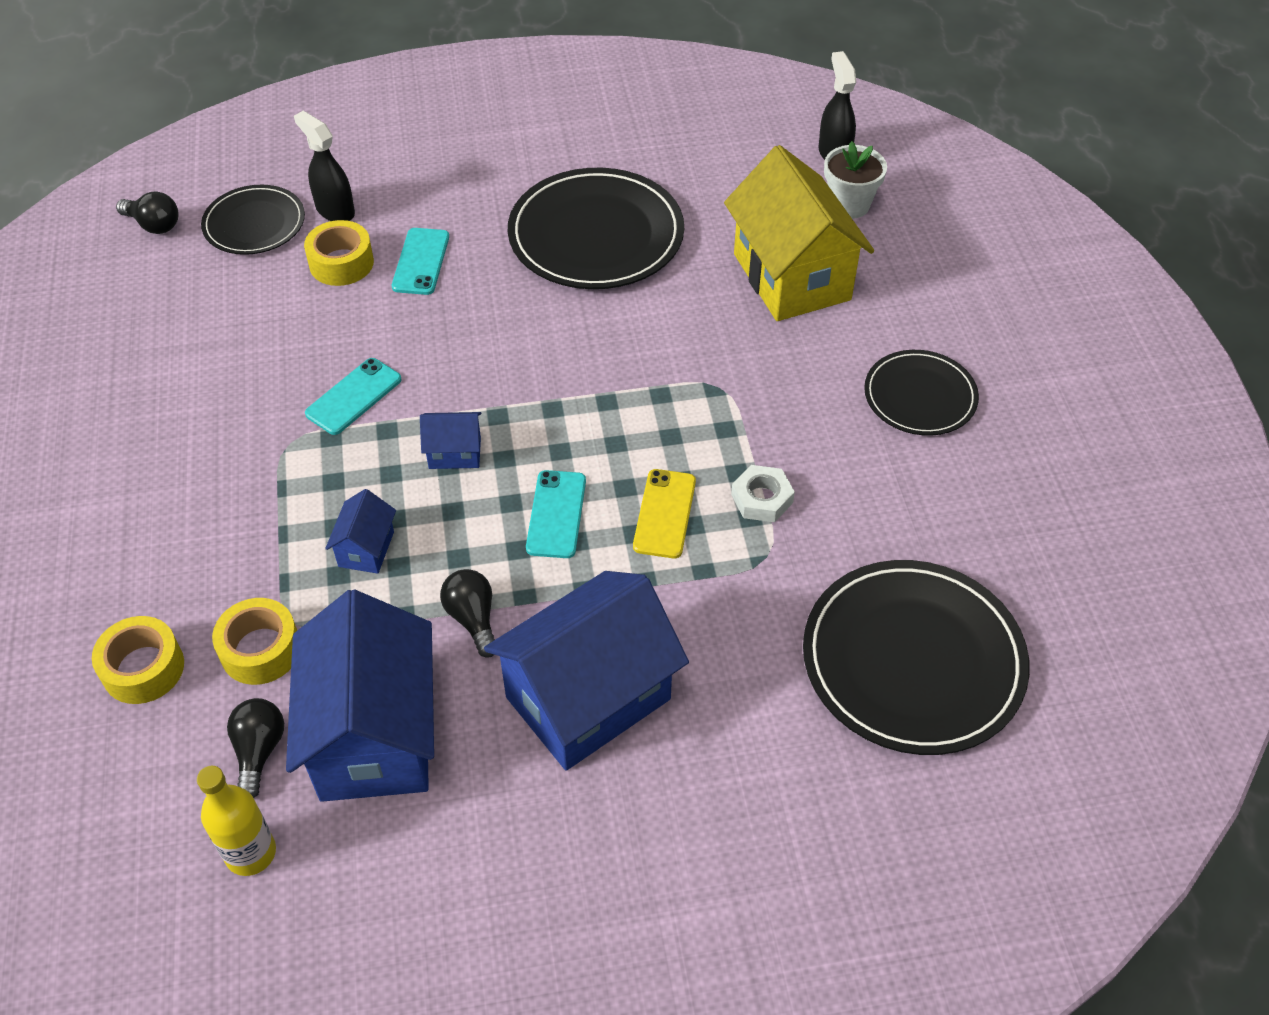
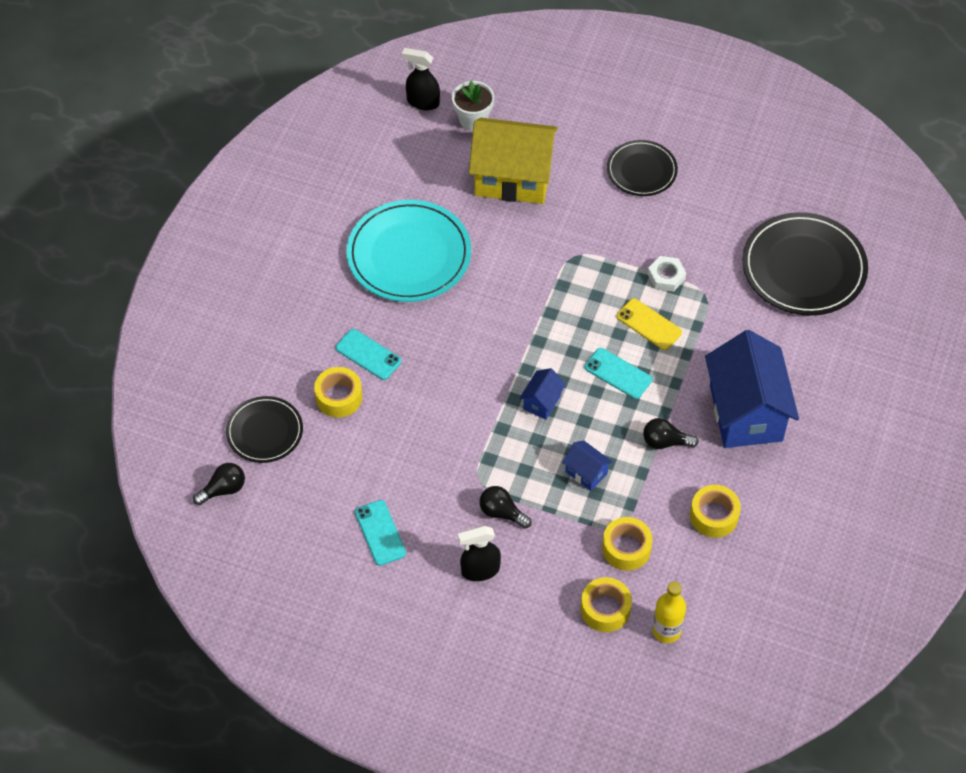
camera: 60 degrees left, 5 degrees up
(251, 853) = (752, 596): yellow bottle -> yellow bottle (666, 630)
(259, 751) = (692, 571): black light bulb -> black light bulb (502, 513)
(335, 210) = (284, 382): black spray bottle -> black spray bottle (480, 570)
(354, 397) = (463, 435): turquoise phone -> turquoise phone (380, 533)
(374, 736) = (714, 516): blue house -> yellow tape
(596, 235) = (409, 254): black plate -> turquoise plate

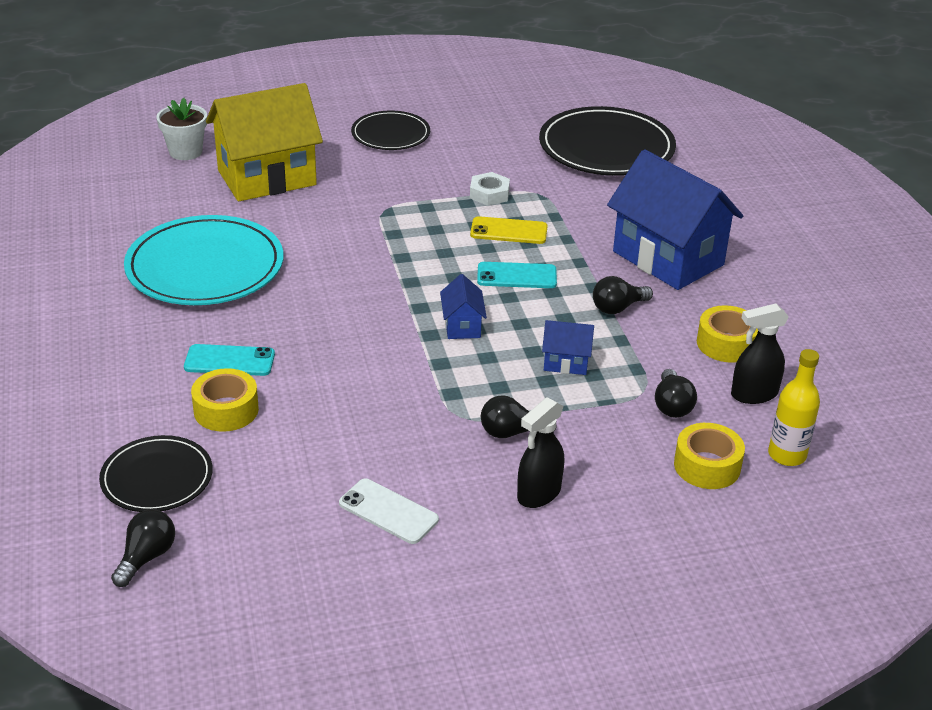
camera: 35 degrees left, 20 degrees down
(380, 533) = (388, 511): turquoise phone -> white phone
(422, 102) = (119, 156): black spray bottle -> black spray bottle (753, 394)
(626, 548) = (672, 405): yellow tape -> black light bulb

